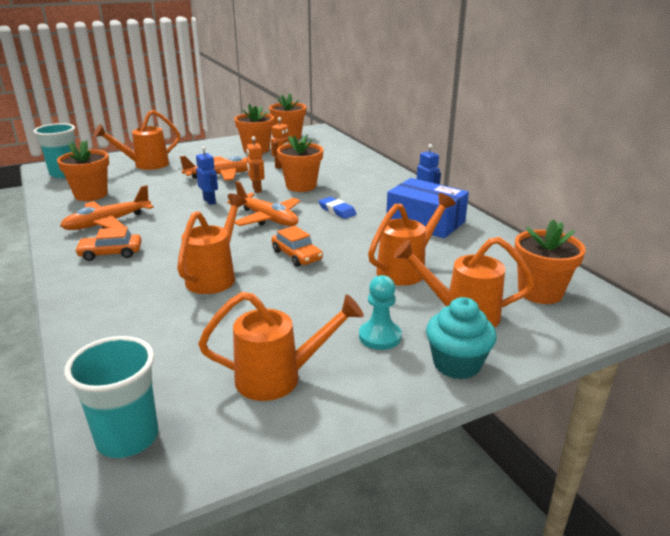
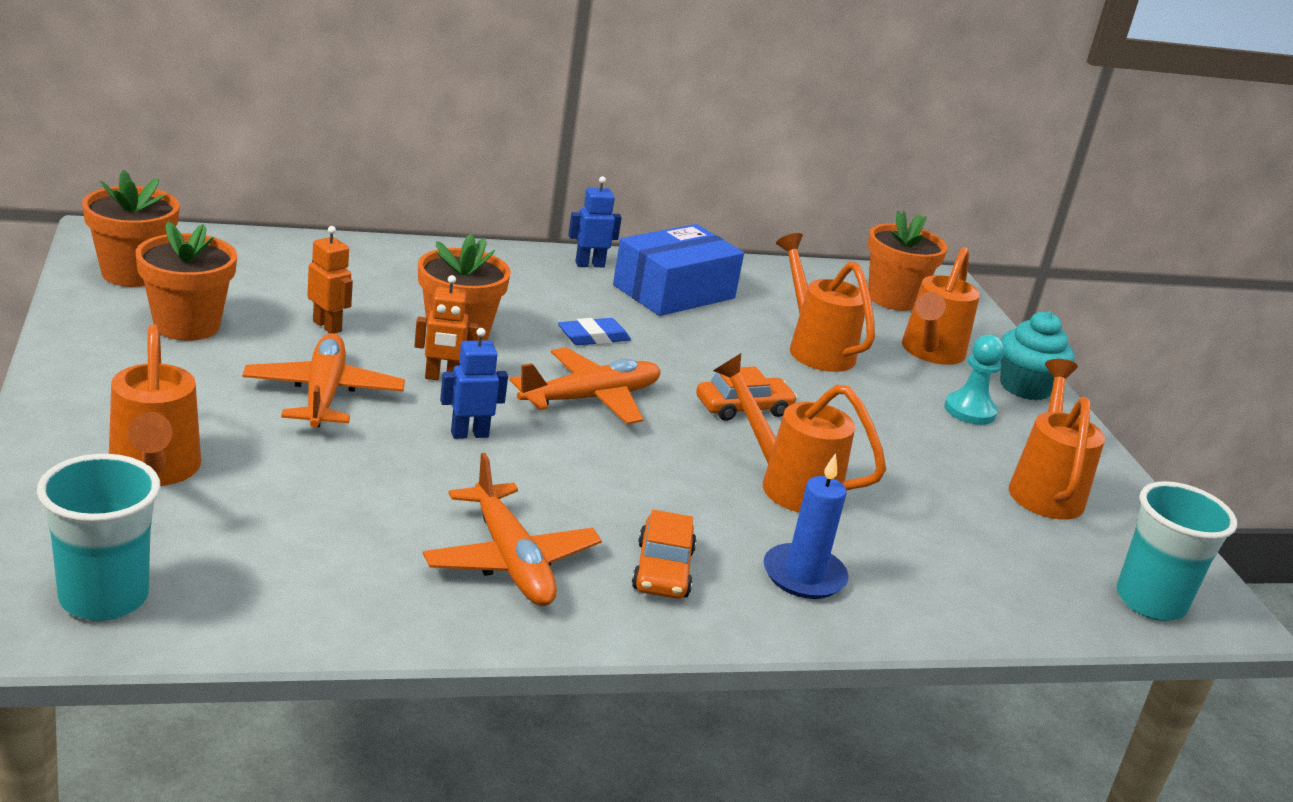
camera: 80 degrees left, 0 degrees up
(91, 195) = (317, 568): orange flower pot -> none
(117, 289) = (804, 575): none -> blue candle

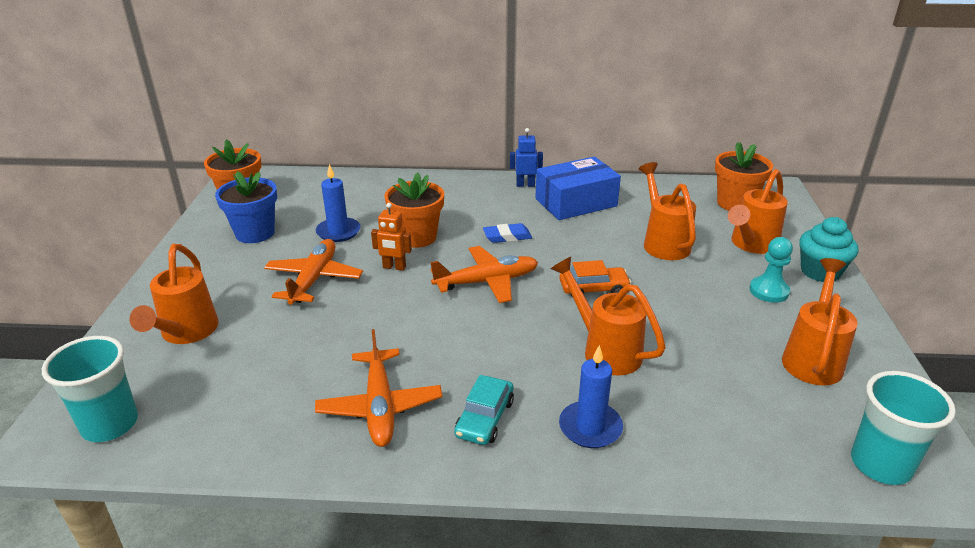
camera: 20 degrees right, 5 degrees up
(187, 325) = (255, 233): orange flower pot -> blue flower pot
(327, 326) = (338, 232): orange robot -> blue candle
(469, 434) = (394, 308): blue robot -> none
(662, 570) = (484, 418): orange car -> turquoise car

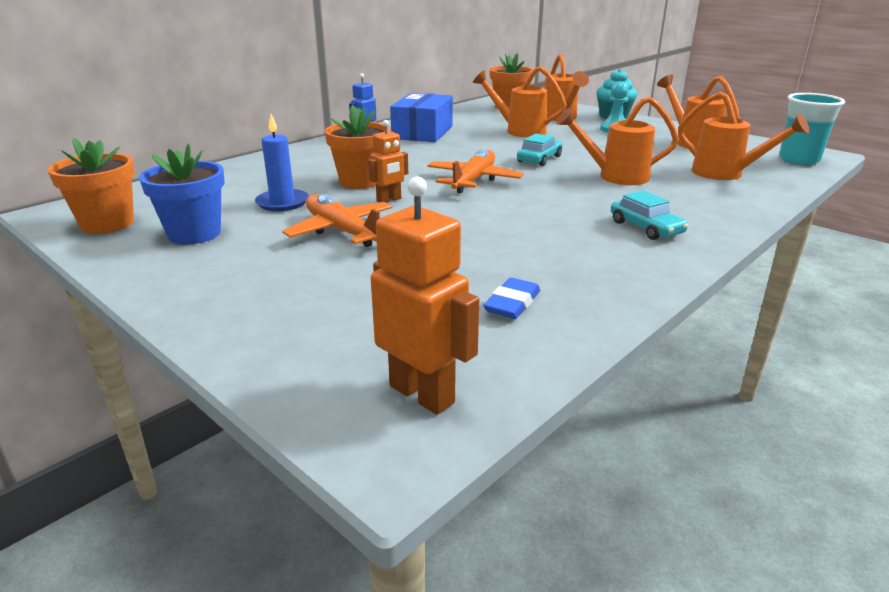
camera: 50 degrees left, 5 degrees down
(110, 424) = (422, 394): turquoise cup -> orange robot
(186, 333) = (317, 310): orange watering can -> orange watering can (726, 174)
(380, 406) = (582, 256): orange plane -> none
(507, 236) = (424, 159): blue eraser -> blue eraser (512, 303)
(590, 427) = (694, 204): blue candle -> none
(593, 288) = (539, 159): orange car -> turquoise car

